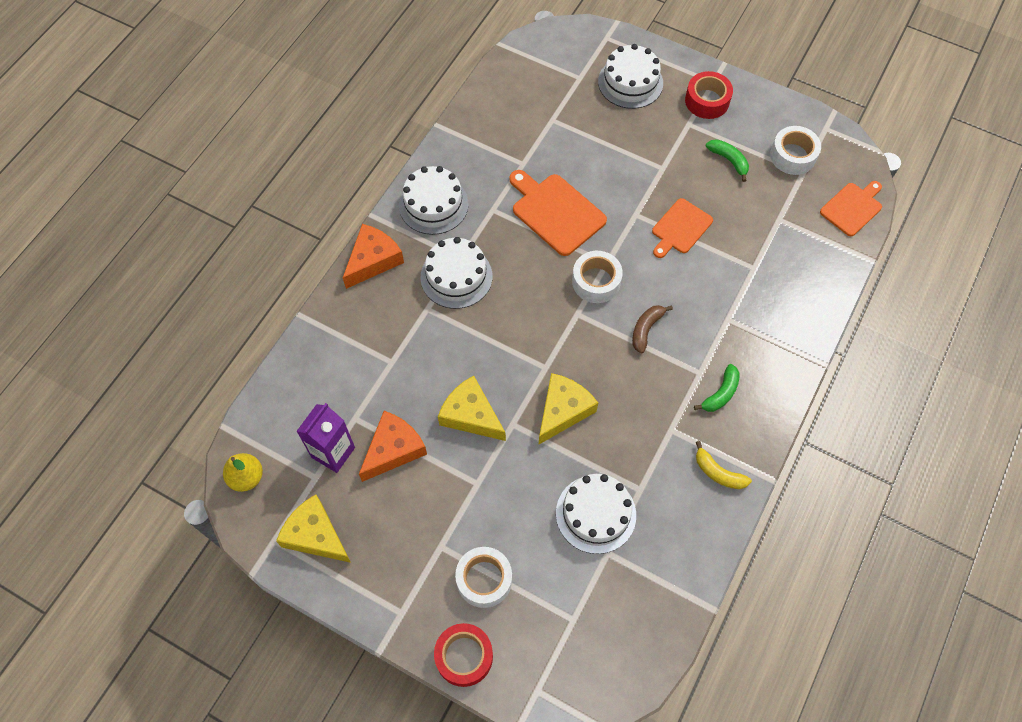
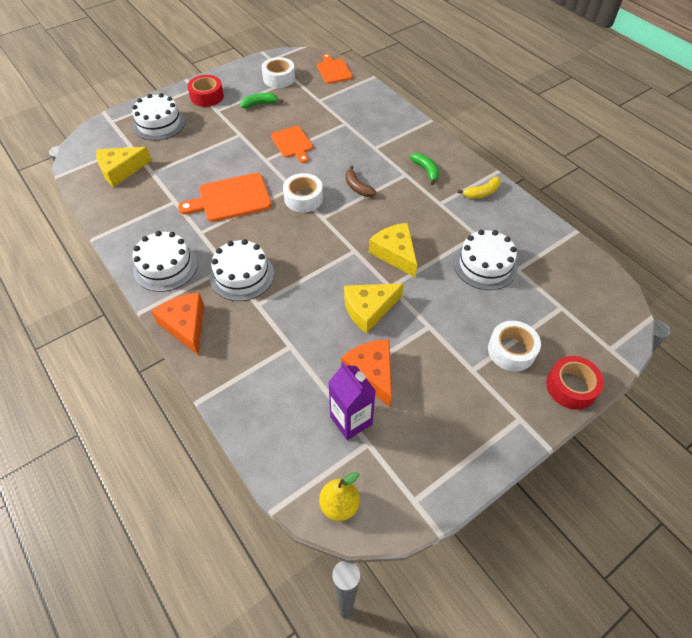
camera: 65 degrees left, 10 degrees down
(315, 535) = (424, 462): yellow cheese -> yellow cheese (121, 170)

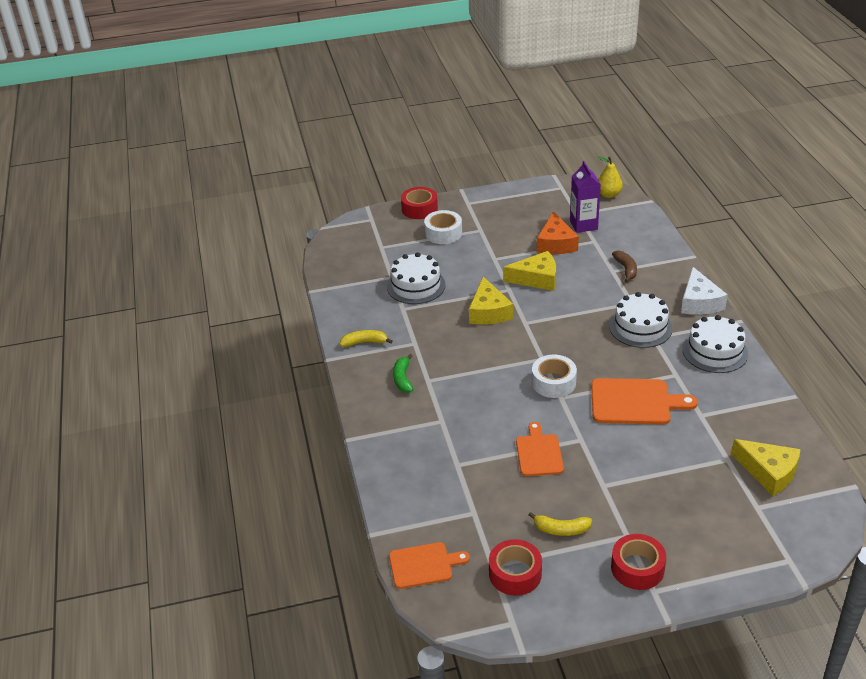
camera: 155 degrees left, 15 degrees down
(121, 170) = (768, 472): yellow cheese -> yellow cheese turned 45 degrees clockwise
(159, 124) = (715, 535): white cake -> none
(185, 325) = (699, 302): orange cheese -> white cheese
(259, 104) = (561, 530): green banana -> yellow banana
(279, 78) = (515, 574): white tape -> red tape
(333, 70) = (424, 565): orange cutting board -> orange cutting board turned 105 degrees counterclockwise
(357, 187) = (489, 379): brown banana -> brown banana (626, 269)

